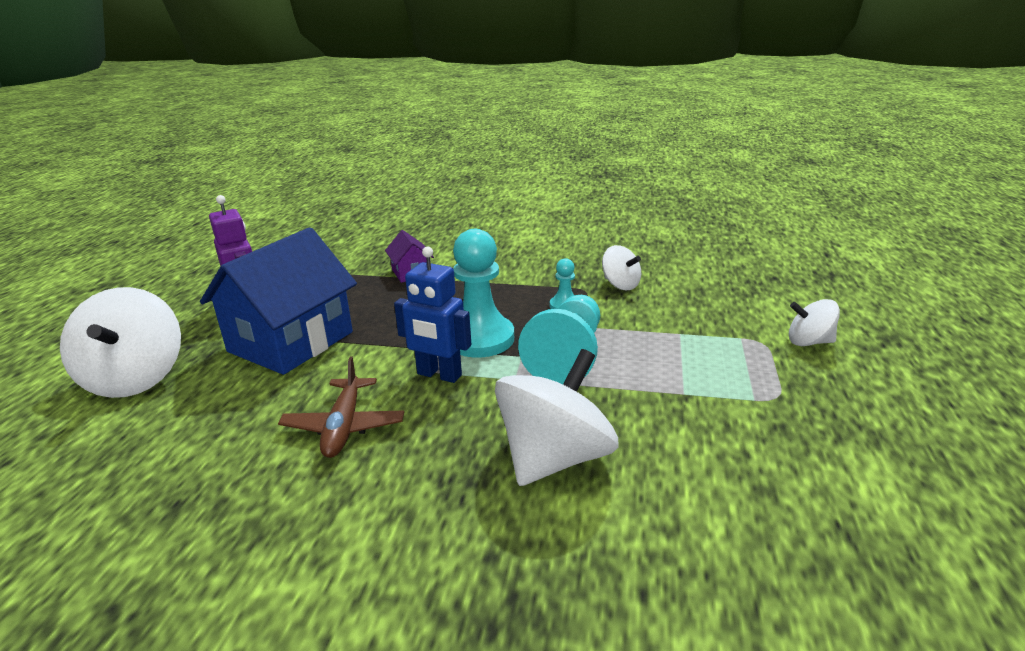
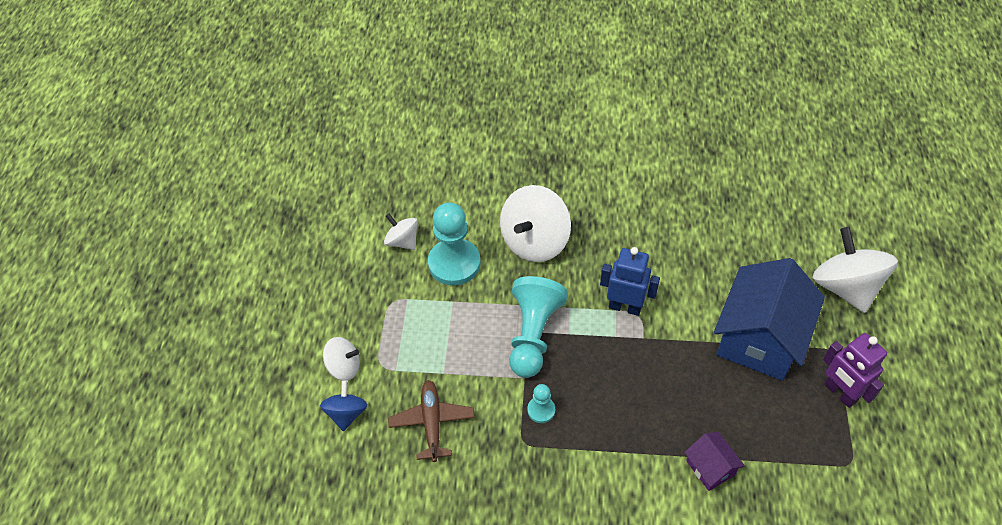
camera: 175 degrees right, 25 degrees up
(344, 427) = (668, 255): brown plane -> brown plane (432, 422)
(480, 339) = (606, 353): turquoise pawn -> turquoise pawn (454, 263)
(620, 285) = (488, 454): white spinning top -> white spinning top (402, 241)
(783, 311) = (346, 413): none -> blue spinning top

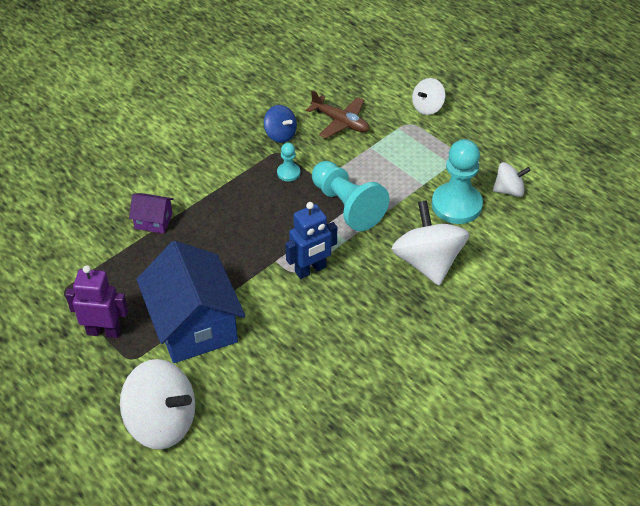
camera: 130 degrees right, 5 degrees down
(346, 413) = (391, 92): blue spinning top -> blue spinning top (280, 134)

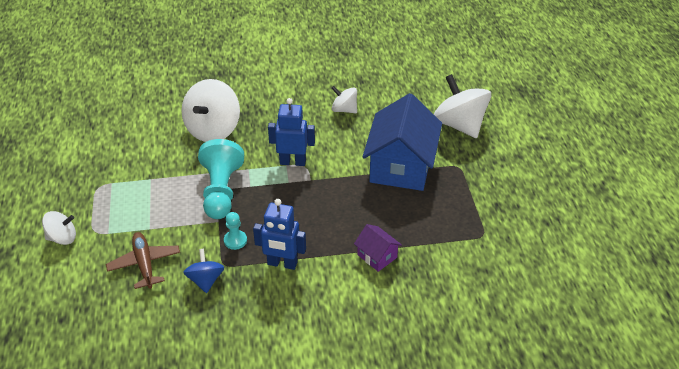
camera: 145 degrees left, 5 degrees down
(104, 331) = (467, 192): purple robot -> none
(231, 175) = (282, 264): none -> blue robot
(456, 205) = (148, 153): turquoise pawn -> none
(509, 190) = (102, 144): white spinning top -> white spinning top (344, 109)

